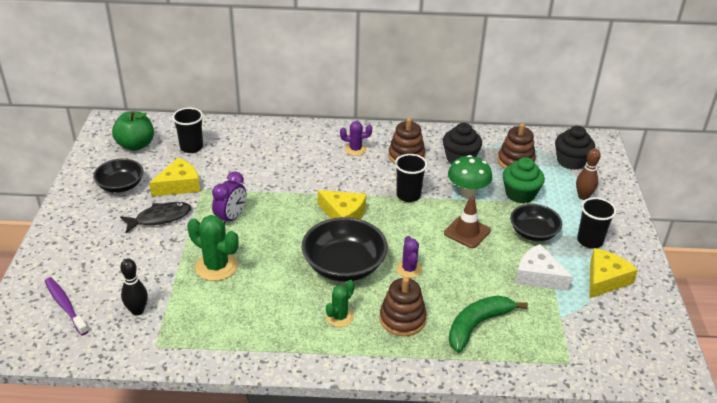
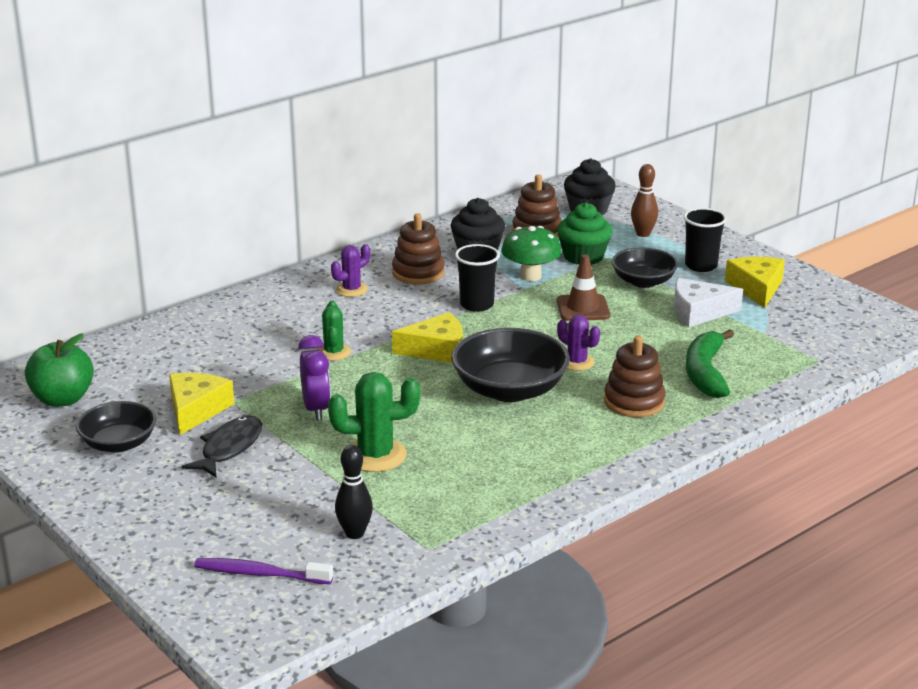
camera: 40 degrees left, 10 degrees down
(191, 147) = (144, 370): black cup -> none
(339, 317) = (574, 430): green cactus -> green cactus (333, 352)

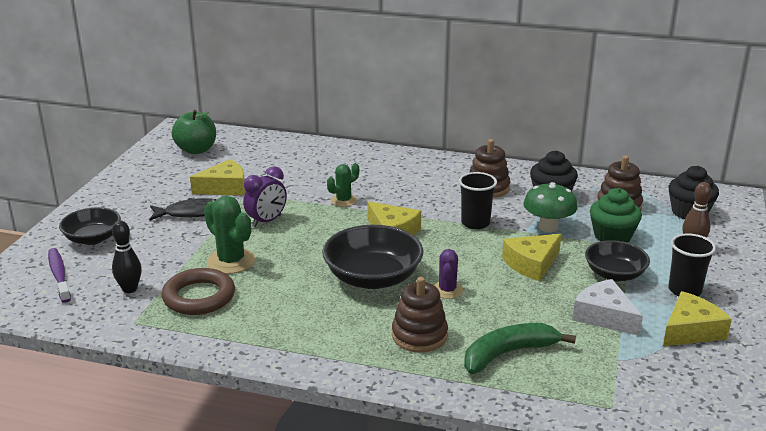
camera: 55 degrees right, 0 degrees up
(118, 444) = (165, 182): black bowl -> black bowl (93, 238)
(351, 290) = (431, 176): purple cactus -> none
(425, 495) = (199, 297): none -> brown ring
(583, 308) = (532, 264): brown traffic cone -> yellow cheese

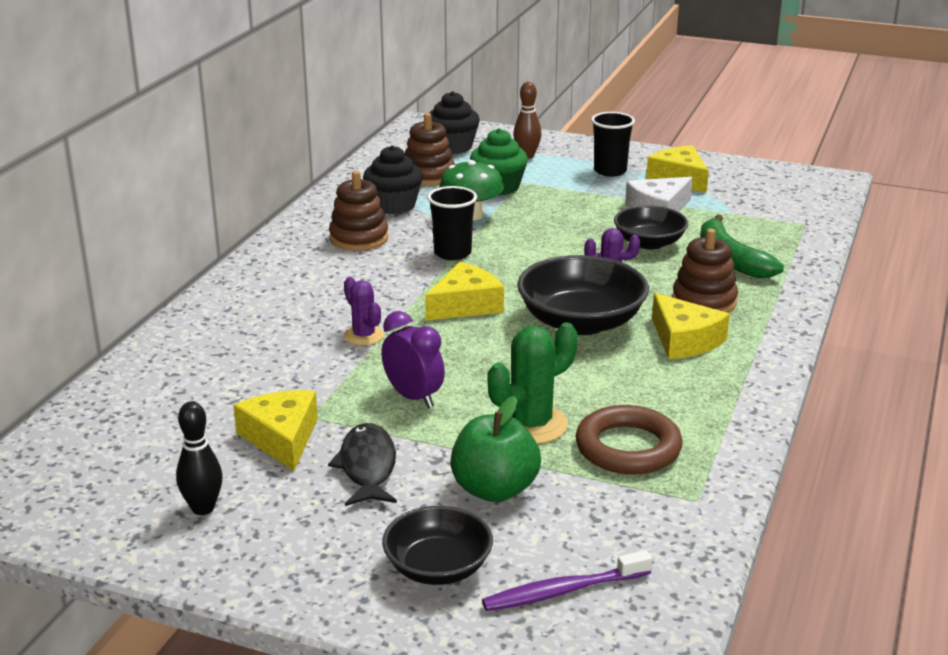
camera: 85 degrees left, 0 degrees up
(130, 289) = (607, 511): black bowling pin -> black bowling pin (203, 508)
(196, 150) = (104, 475): green apple -> green apple (494, 490)
(343, 200) = (364, 336): green cactus -> purple cactus
(532, 264) = (555, 231): yellow cheese -> yellow cheese (684, 340)
(614, 274) = (578, 195): black bowl -> black bowl (649, 243)

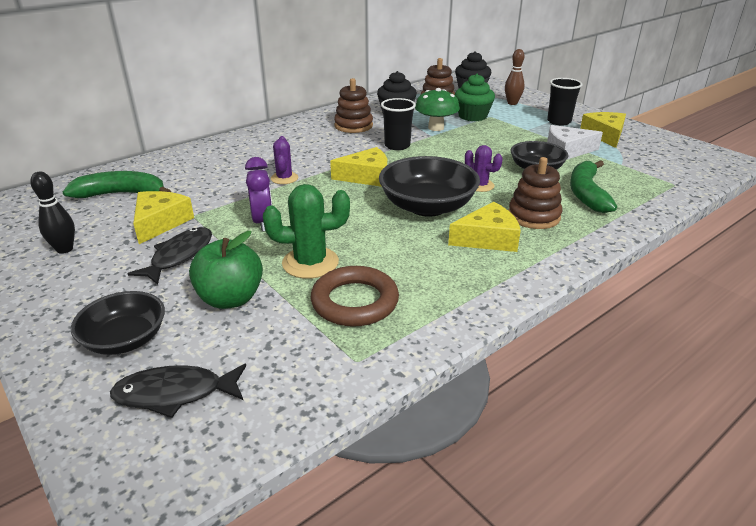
camera: 30 degrees right, 5 degrees up
(166, 419) = (121, 194): none -> green banana
(563, 591) = (175, 393): purple toothbrush -> black fish
(684, 340) = (487, 238): yellow cheese -> yellow cheese turned 105 degrees counterclockwise

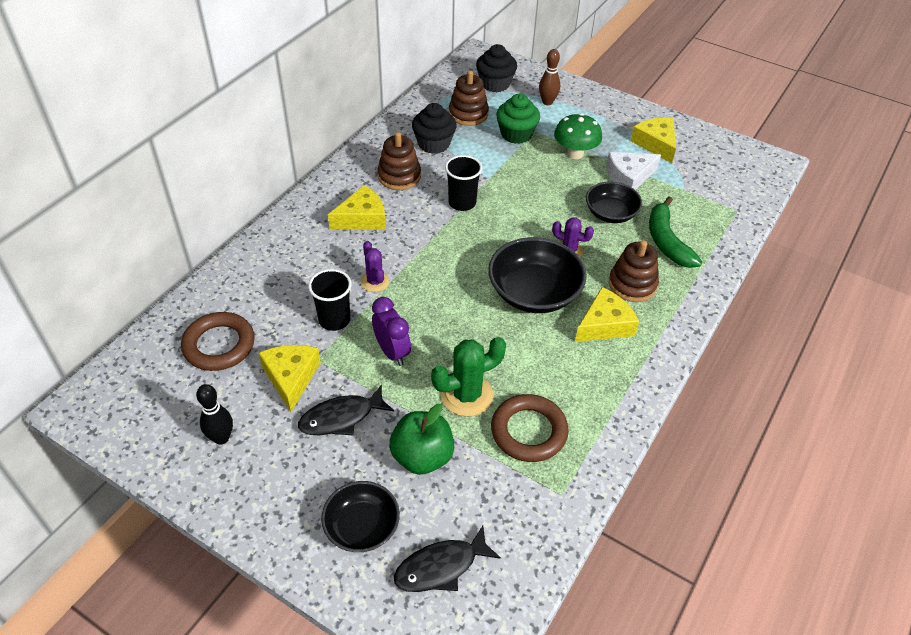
camera: 20 degrees left, 15 degrees up
(121, 194) = (219, 345): green banana -> brown ring
(179, 256) = (341, 417): black fish -> black fish turned 120 degrees counterclockwise
(366, 176) = (455, 260): yellow cheese -> yellow cheese (362, 218)
(436, 128) = (487, 163): green mushroom -> green mushroom (575, 153)
(559, 121) = (605, 128): black cup -> black cup (334, 320)

